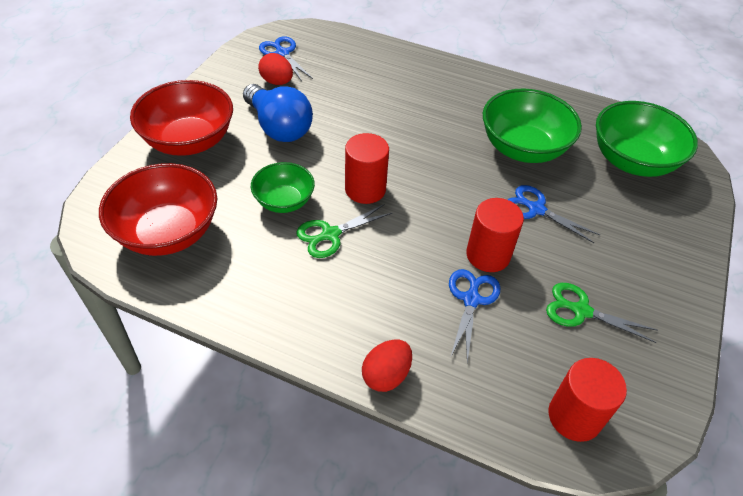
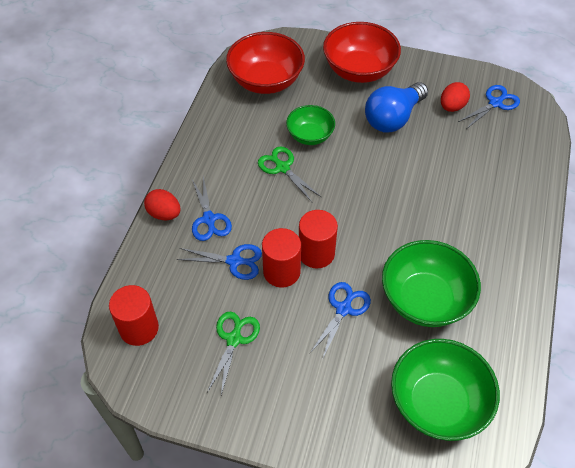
camera: 85 degrees right, 5 degrees up
(365, 189) = (336, 183): red cylinder -> red cylinder (316, 253)
(402, 321) = (209, 219): none -> blue scissors

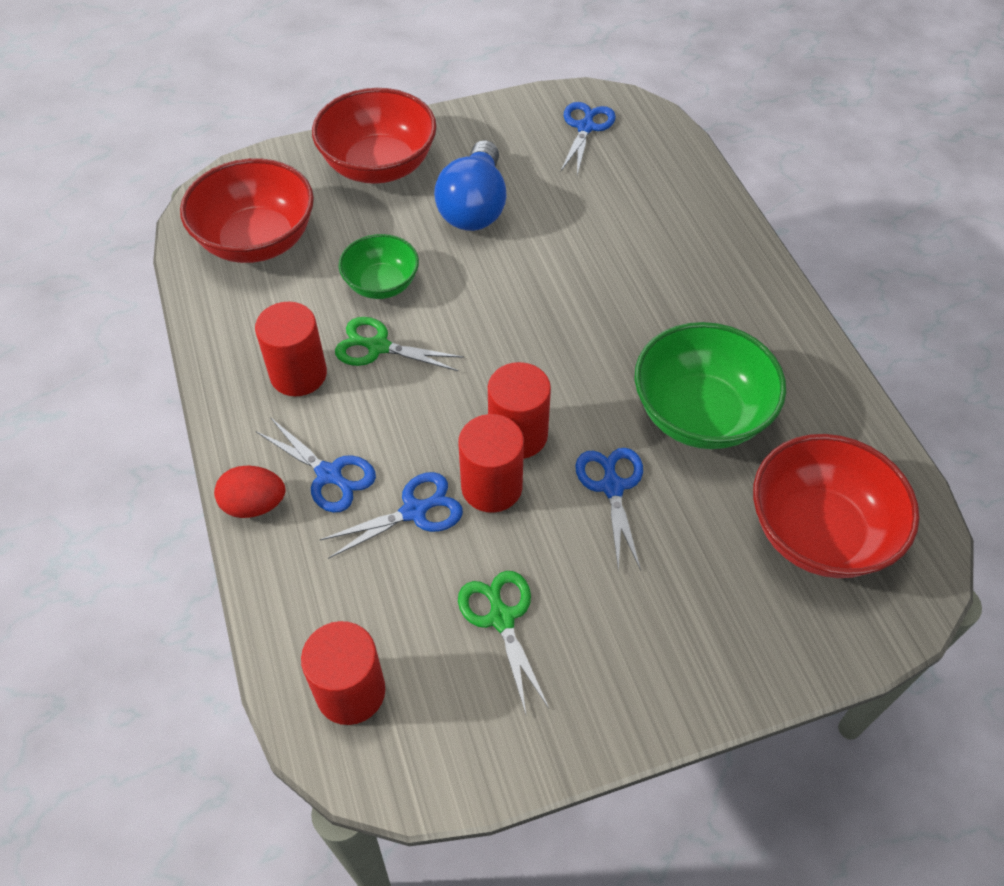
camera: 35 degrees left, 0 degrees up
(233, 161) = (298, 374): none -> red cylinder
(438, 403) = (819, 532): green bowl -> red bowl
(452, 107) = (537, 156): red egg -> none

